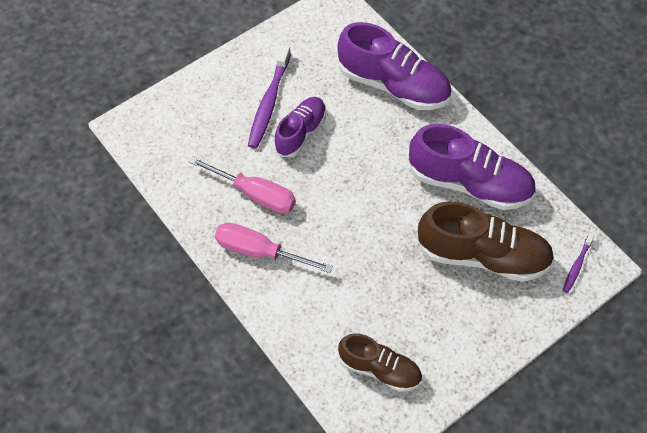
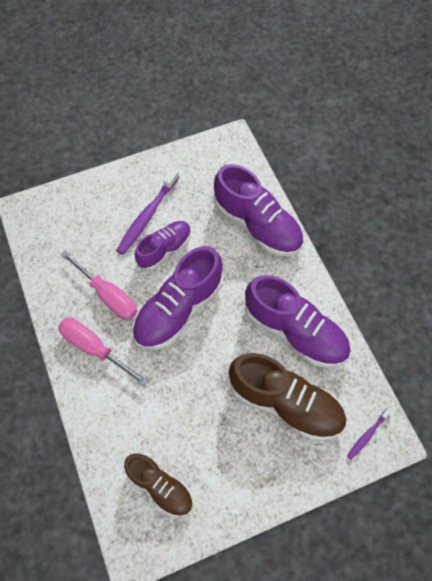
camera: 15 degrees right, 5 degrees up
(338, 190) = (179, 309): none -> purple shoe

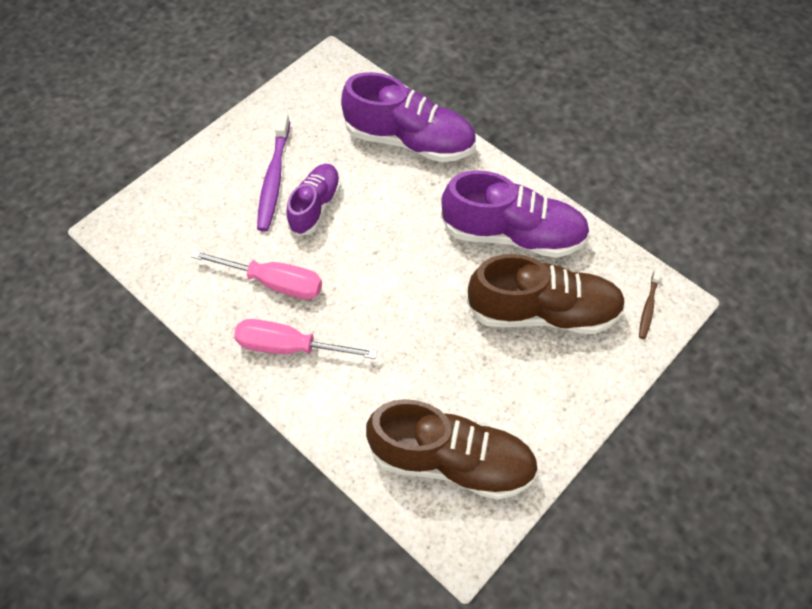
camera: 25 degrees left, 5 degrees down
(160, 486) = (451, 461): brown shoe -> brown shoe, size x1.64
(179, 309) = (368, 263): purple shoe -> none
(367, 435) = (648, 307): purple toothbrush -> brown toothbrush

